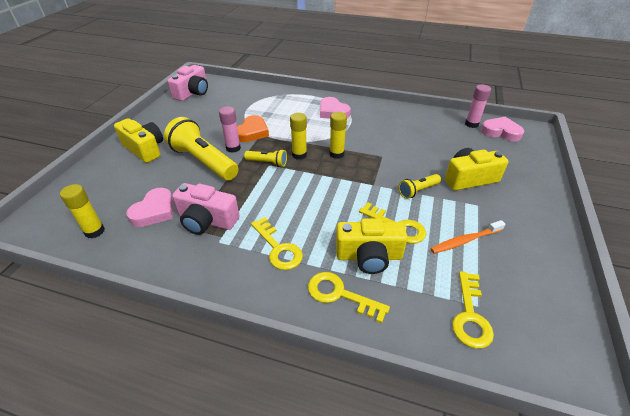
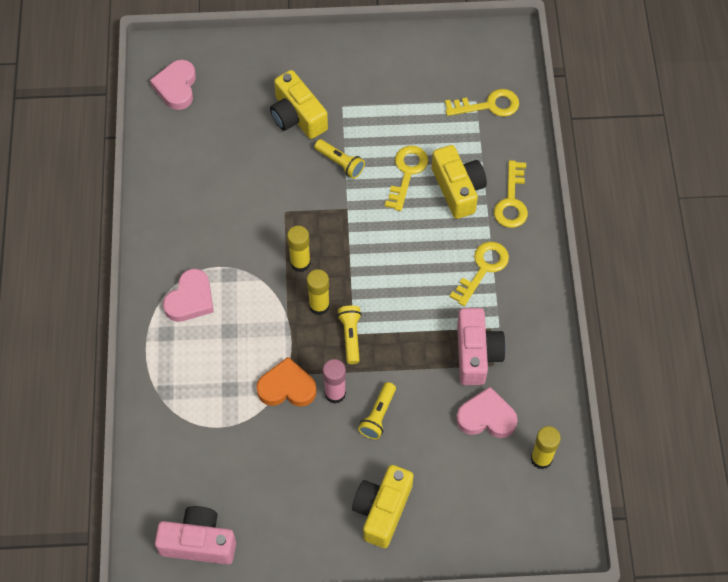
camera: 110 degrees left, 20 degrees up
(203, 161) = (378, 416): yellow flashlight -> yellow flashlight, size x0.49
(465, 241) = (402, 114): orange toothbrush -> none
(471, 124) = (166, 120): pink glue stick -> none

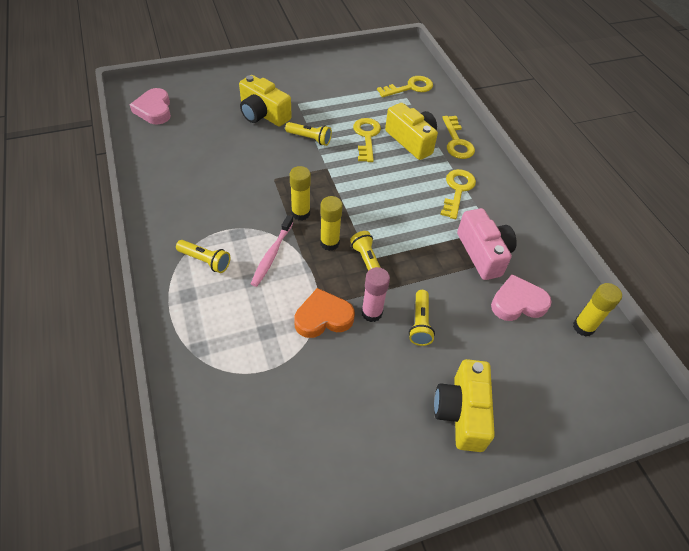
camera: 20 degrees left, 10 degrees down
(190, 299) = (205, 261): pink heart -> yellow flashlight
(199, 542) = (277, 502): pink camera -> none
(257, 307) = (272, 255): none -> pink toothbrush

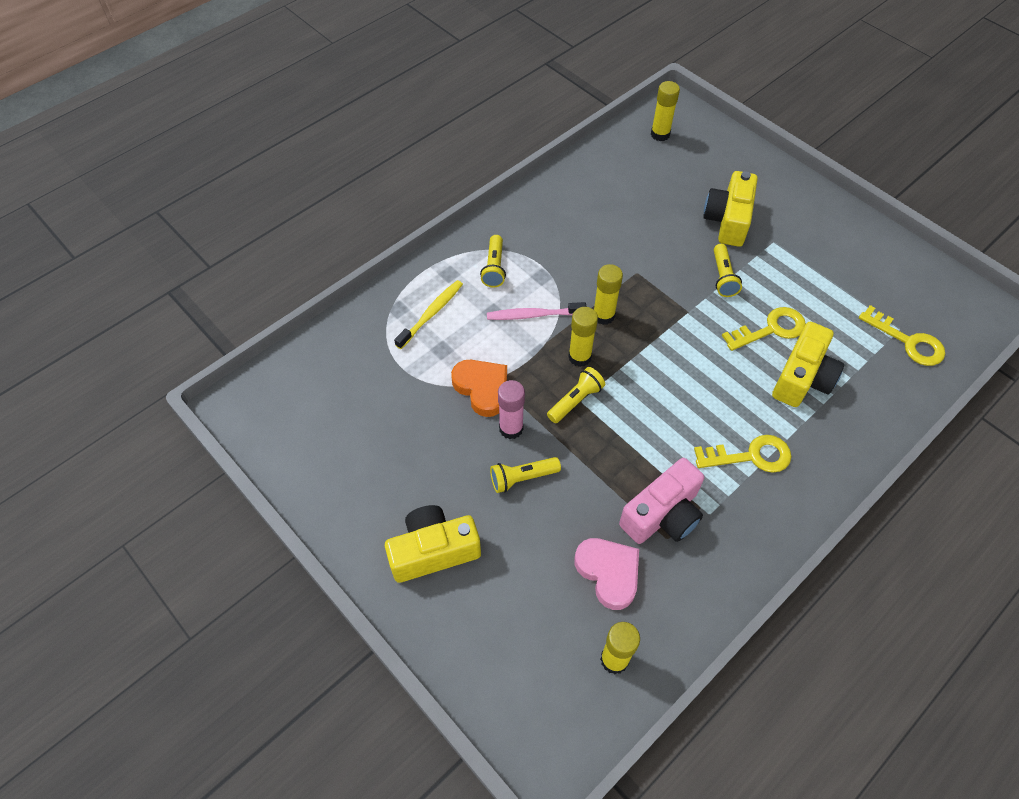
camera: 70 degrees right, 5 degrees up
(154, 110) = (660, 134): pink heart -> yellow glue stick
(222, 325) = (431, 314): none -> yellow toothbrush
(457, 142) = (842, 429): yellow key -> none

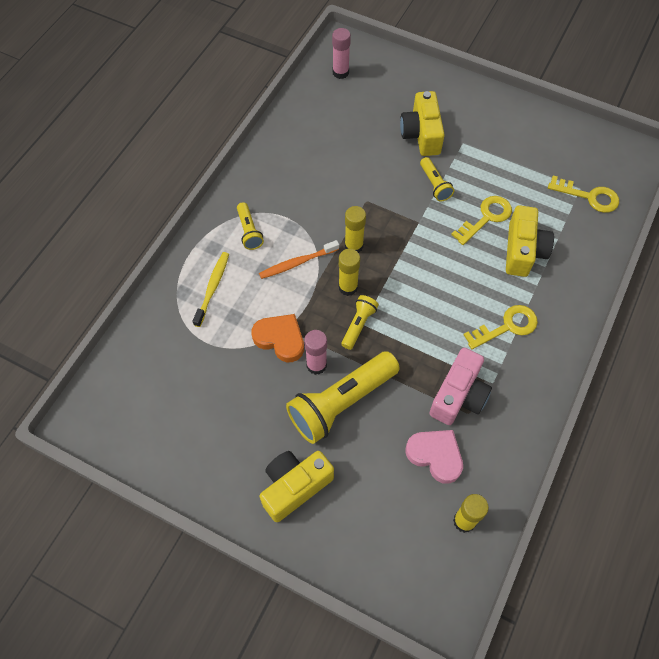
camera: 20 degrees left, 5 degrees up
(522, 478) = (341, 403): yellow flashlight -> yellow flashlight, size x2.05
(533, 315) = (297, 263): pink toothbrush -> orange toothbrush
(660, 134) = (340, 72): yellow glue stick -> pink glue stick

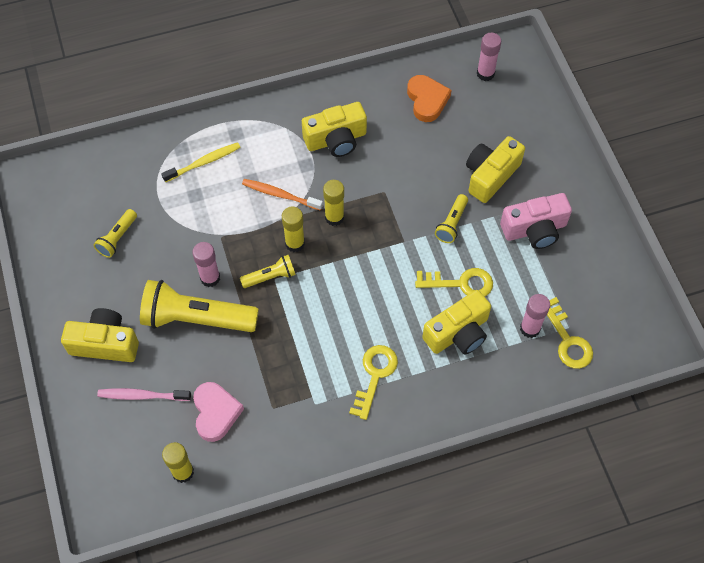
camera: 45 degrees right, 0 degrees up
(249, 231) = (273, 143): yellow flashlight -> yellow flashlight (117, 238)
(280, 339) = (207, 238): orange heart -> orange heart (427, 100)
(291, 193) = (336, 139): none -> yellow camera
(369, 497) = (142, 395): none -> pink toothbrush
(459, 395) = (280, 389): pink camera -> pink camera (534, 229)
(507, 326) = (375, 375): yellow key -> yellow key turned 90 degrees counterclockwise
(560, 209) = (530, 328): none -> pink glue stick

